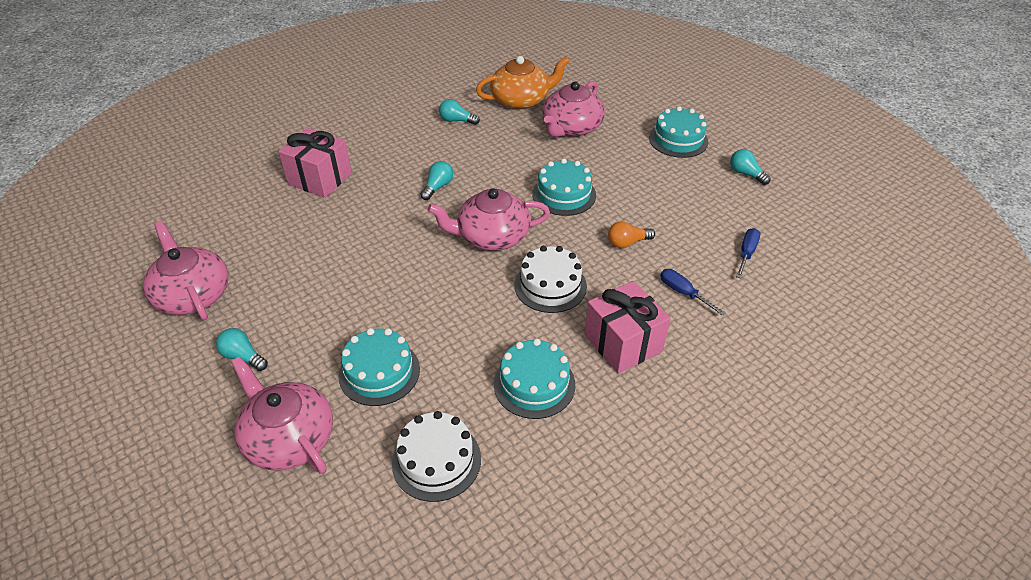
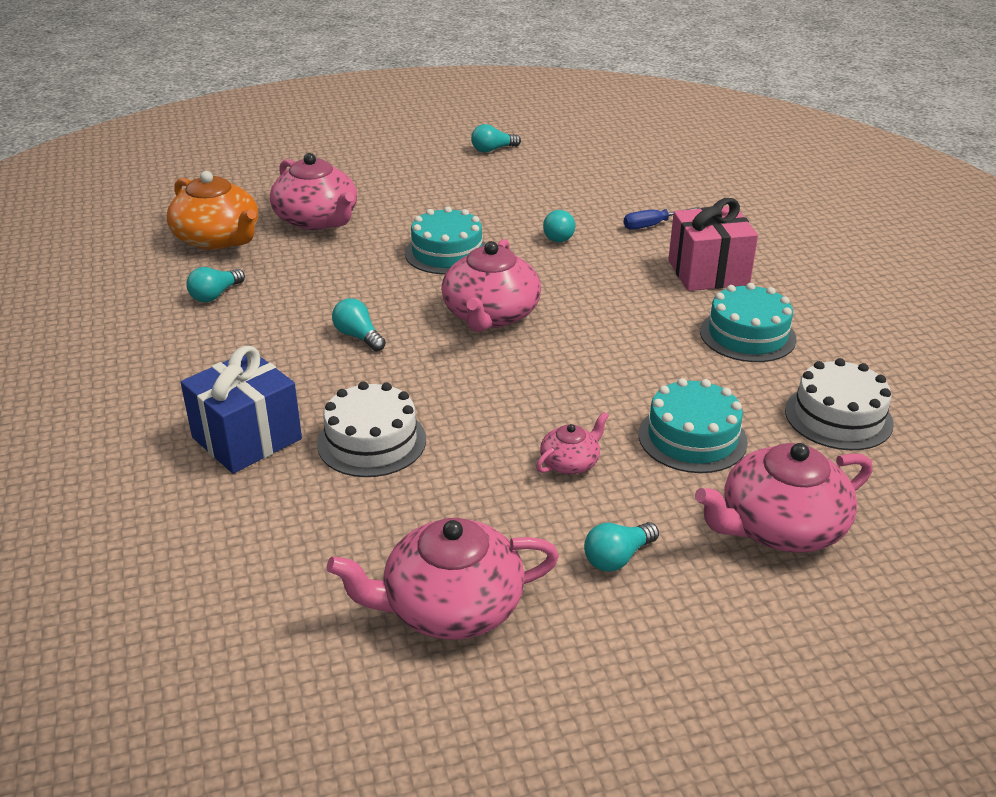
camera: 70 degrees left, 10 degrees down
(320, 179) = (247, 438): pink gift -> blue gift
(333, 314) = (570, 462): none -> pink teapot
(521, 100) = (218, 239): orange teapot -> orange teapot turned 135 degrees clockwise
(550, 285) = (601, 295): white cake -> white cake (371, 441)
(627, 243) = (558, 235): orange light bulb -> turquoise light bulb
(678, 140) = (403, 166): turquoise cake -> none
(746, 253) = (612, 181): blue screwdriver -> none

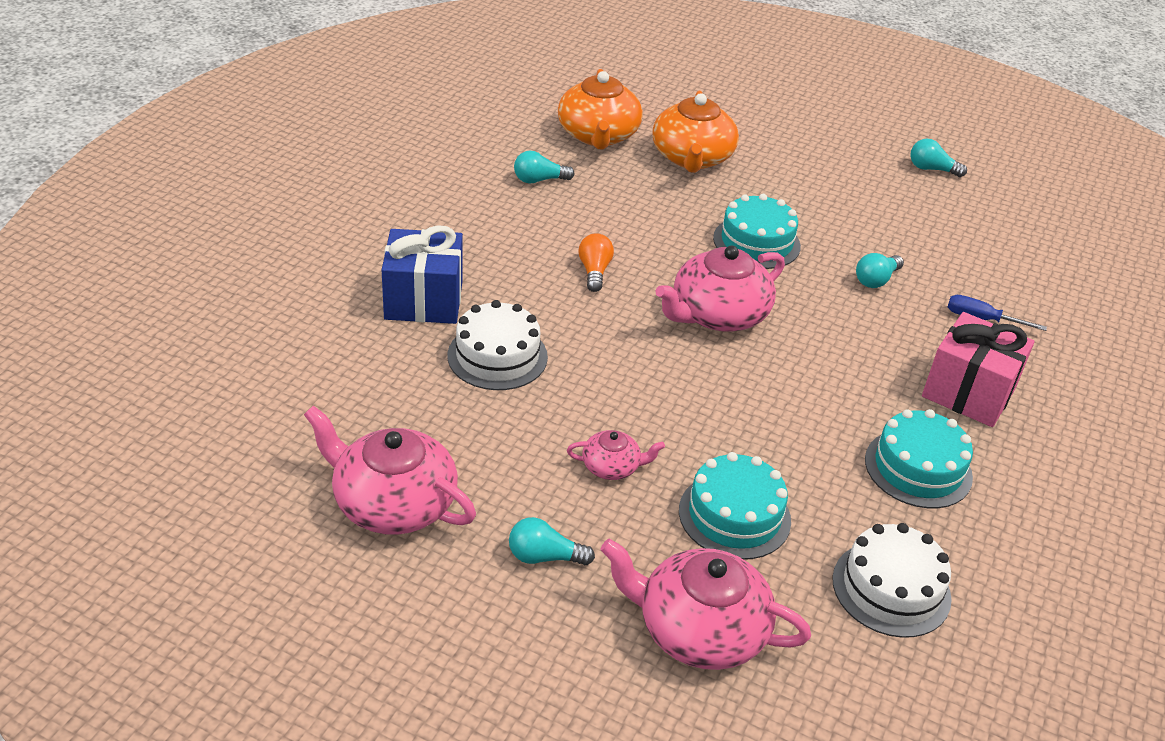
camera: 40 degrees right, 5 degrees up
(317, 220) = (692, 158): pink teapot -> orange teapot
(358, 336) = (594, 271): turquoise light bulb -> orange light bulb

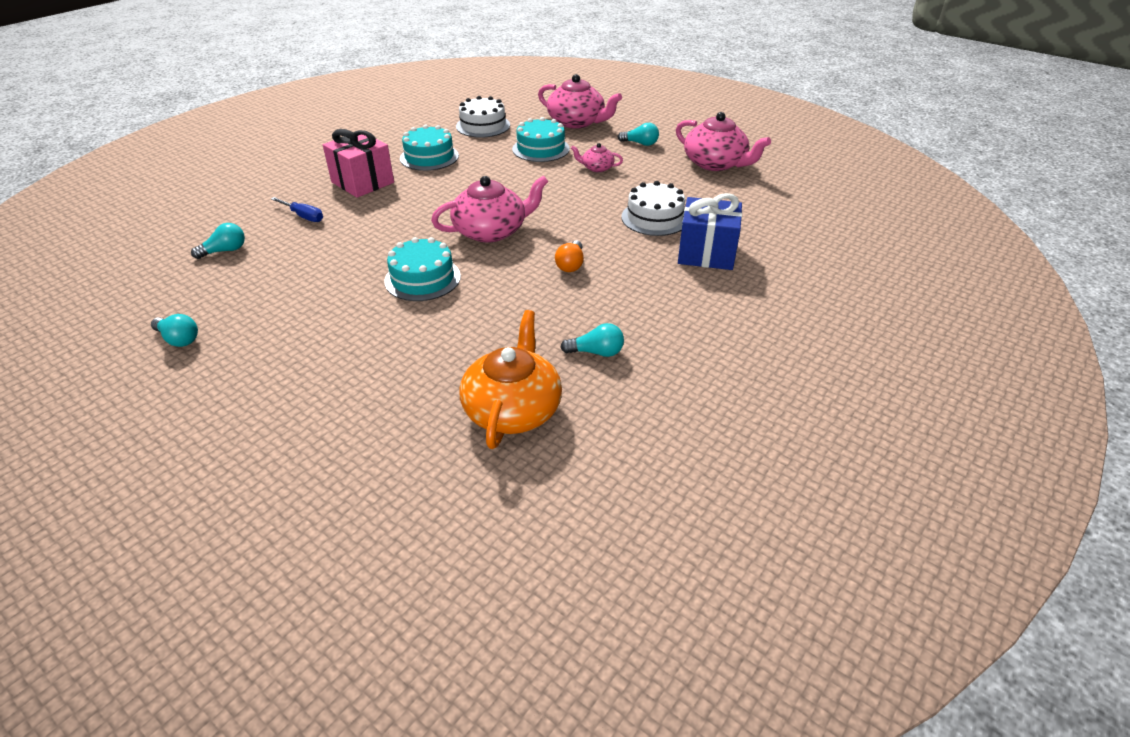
camera: 165 degrees left, 0 degrees up
(692, 158) = (422, 370): orange teapot -> none
(876, 280) = (351, 245): turquoise light bulb -> turquoise light bulb (225, 251)

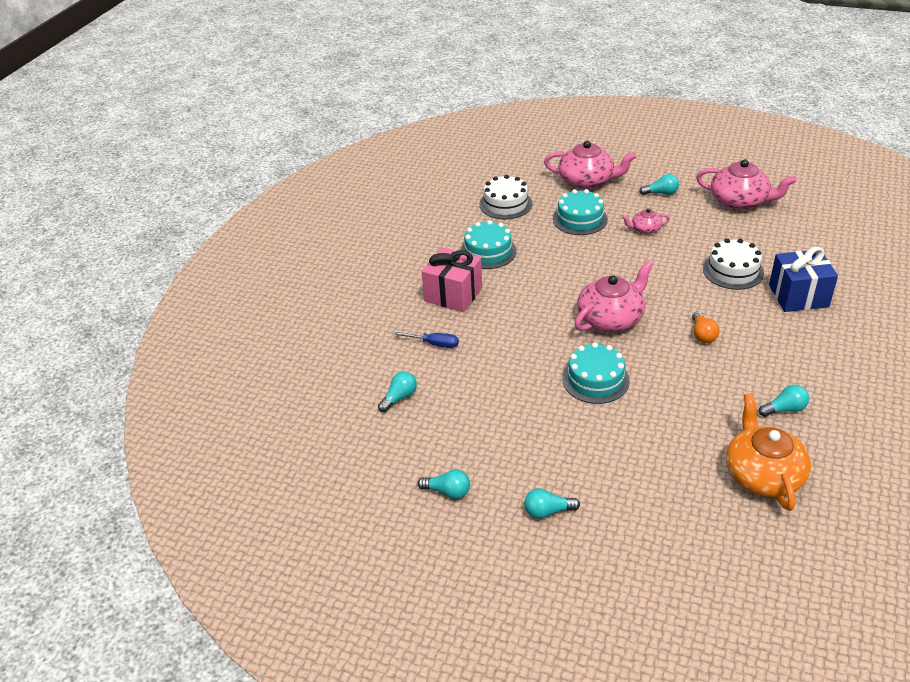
camera: 15 degrees left, 0 degrees up
(253, 383) = (548, 511): none -> turquoise light bulb

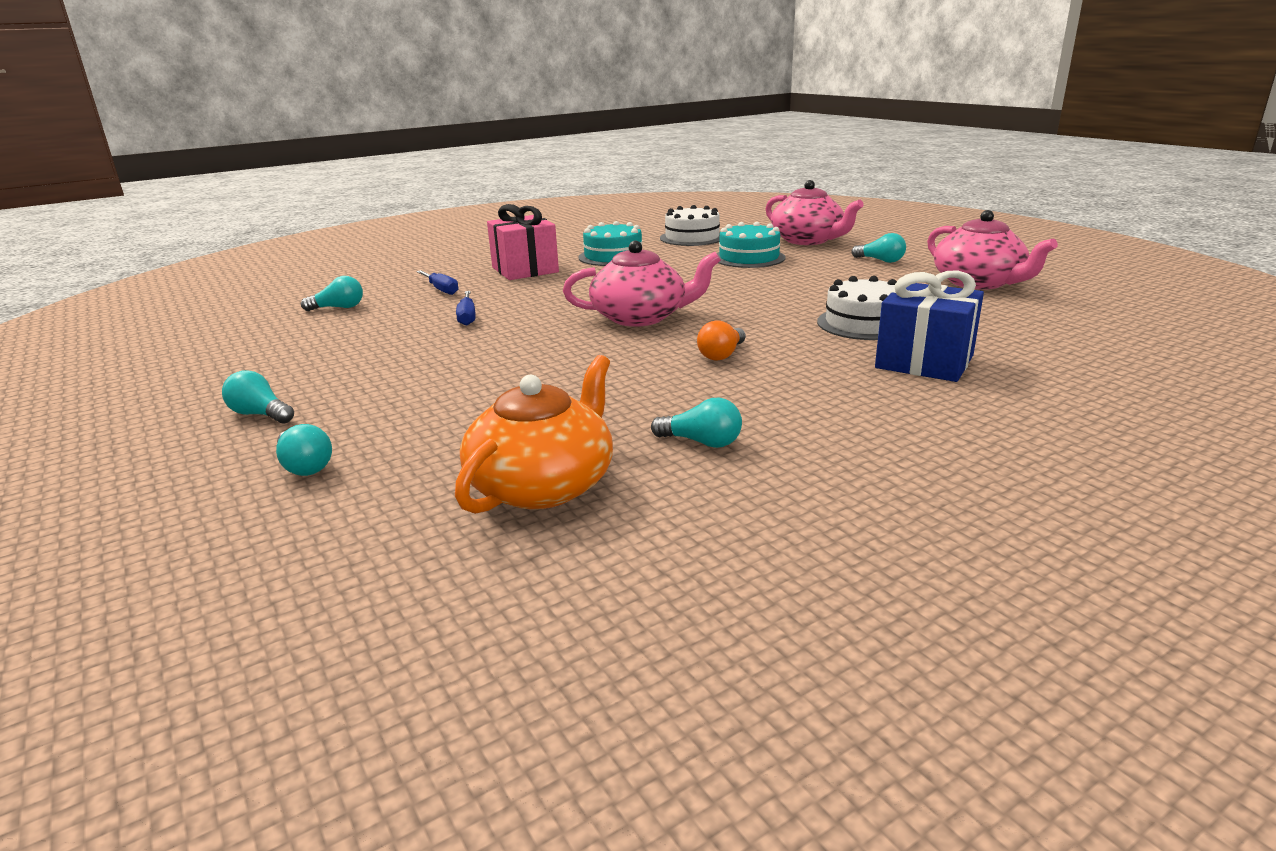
camera: 35 degrees right, 15 degrees down
(447, 491) = (225, 369): turquoise light bulb -> turquoise light bulb (305, 466)
(507, 366) = (467, 317): none -> blue screwdriver
(595, 380) = (527, 349): turquoise cake -> none
(645, 229) = (810, 276): pink teapot -> none

